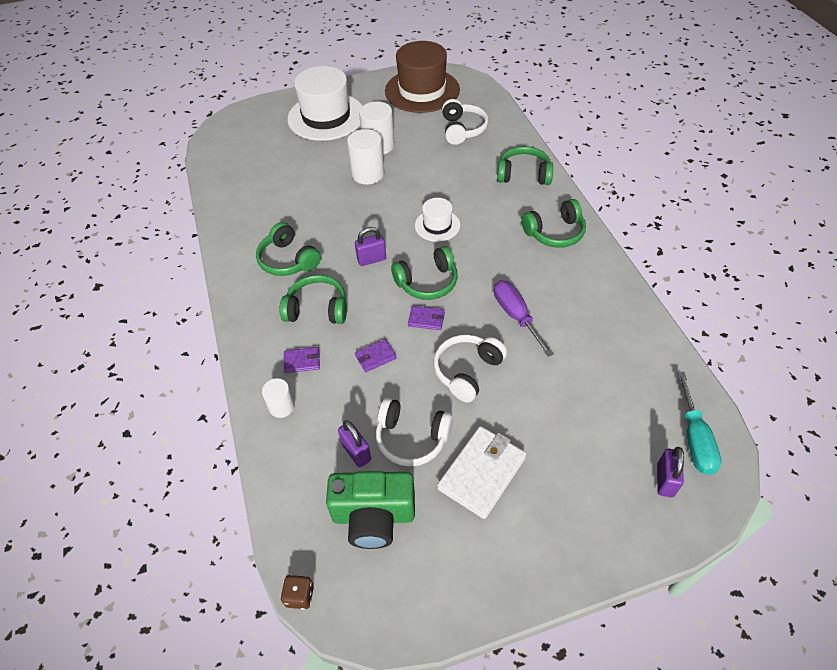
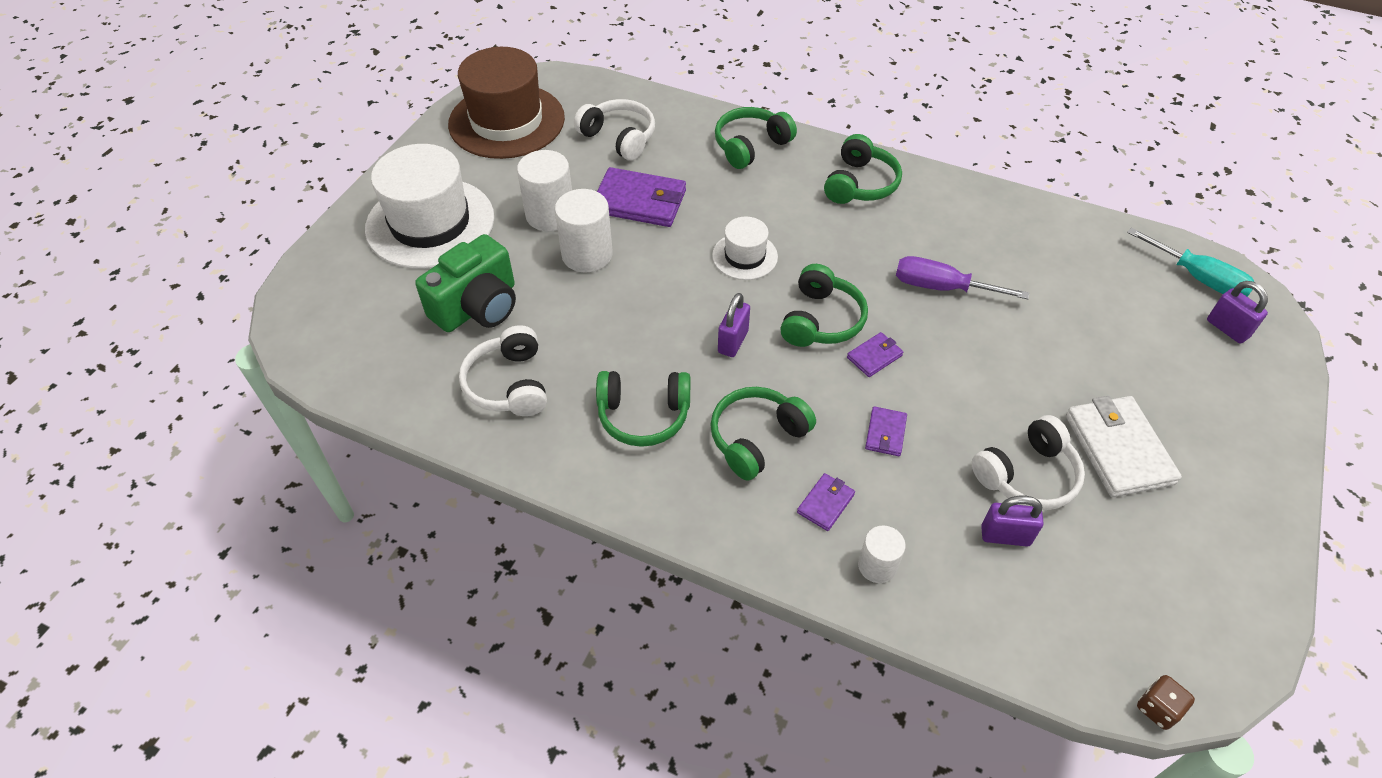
camera: 50 degrees left, 0 degrees up
(373, 516) = (1103, 574): green camera -> green camera (478, 306)
(427, 166) = (639, 201): none -> purple wallet
(467, 371) = (978, 373): white headphones -> white headphones (509, 384)

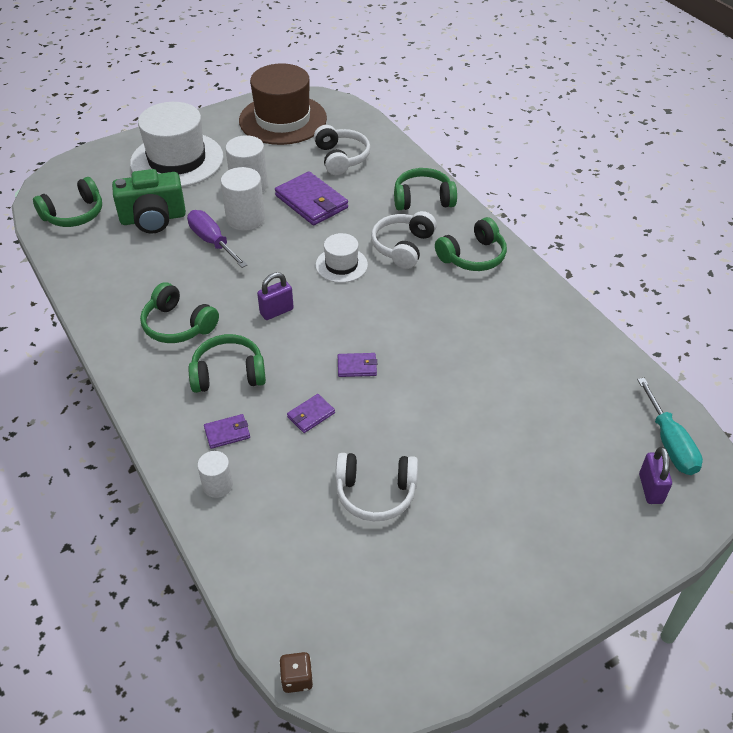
camera: 35 degrees right, 5 degrees down
(509, 384) = (124, 269): white headphones -> white headphones (403, 247)
(821, 320) = (347, 327): green headphones -> green headphones (74, 214)
(941, 287) = (454, 348): purple screwdriver -> purple screwdriver (212, 241)
(1005, 536) = (318, 518): purple padlock -> none
(1118, 449) = (461, 515): white wallet -> none

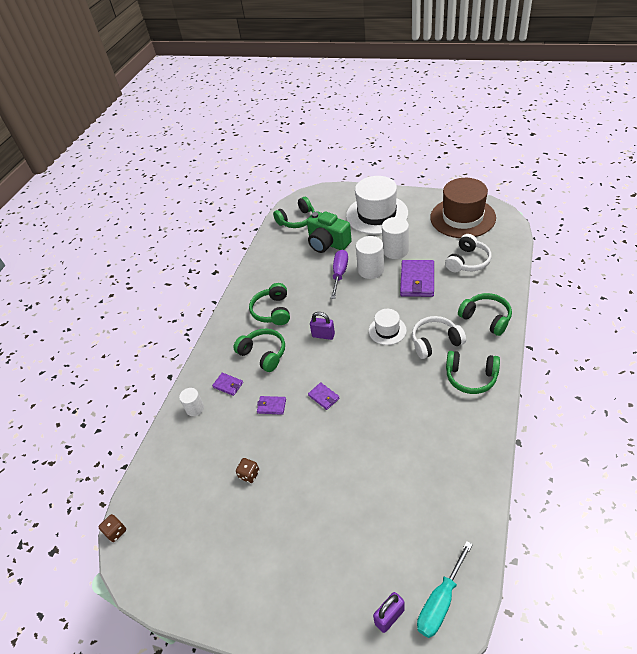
camera: 55 degrees right, 0 degrees up
(74, 214) = (297, 220): green headphones -> green headphones turned 45 degrees counterclockwise
(375, 493) = (249, 474): white headphones -> brown dice

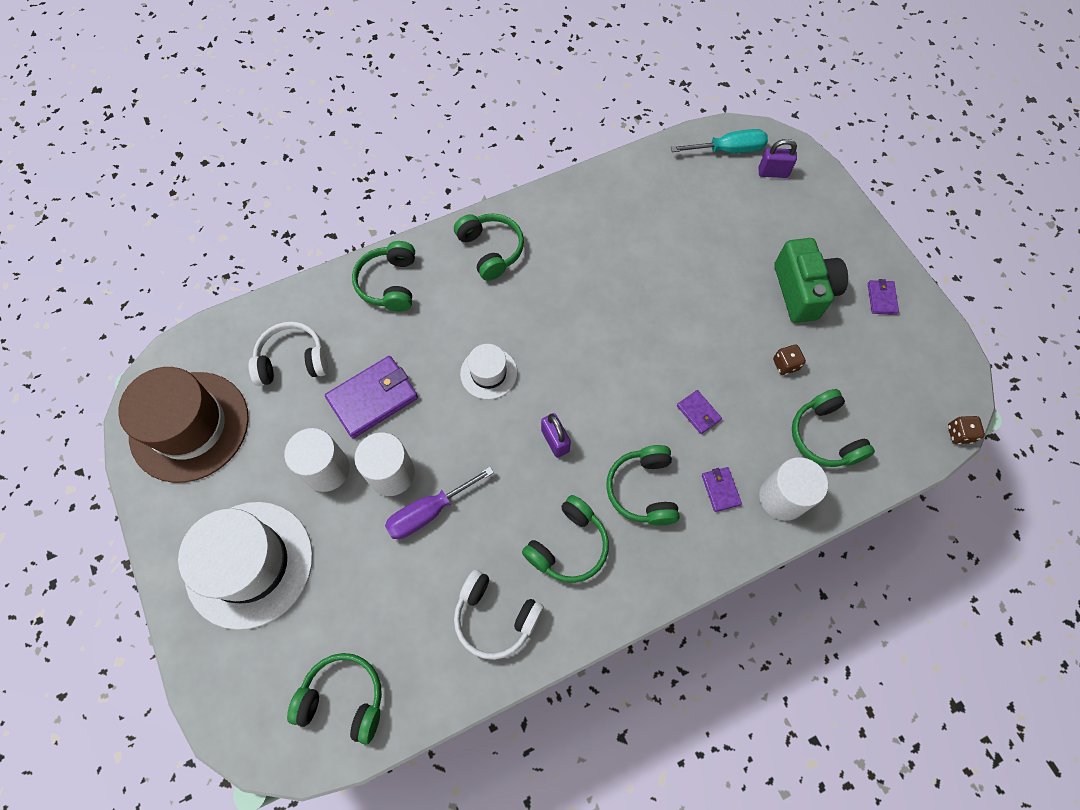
camera: 140 degrees left, 20 degrees up
(195, 408) = (782, 497): white cylinder -> white cylinder, size x1.67
(195, 456) = (824, 436): none -> green headphones
(324, 397) = (638, 368): purple wallet -> purple wallet (881, 298)
(328, 243) = (372, 587): green camera -> green camera (802, 291)
(435, 342) = (467, 311): white headphones -> white headphones (495, 617)

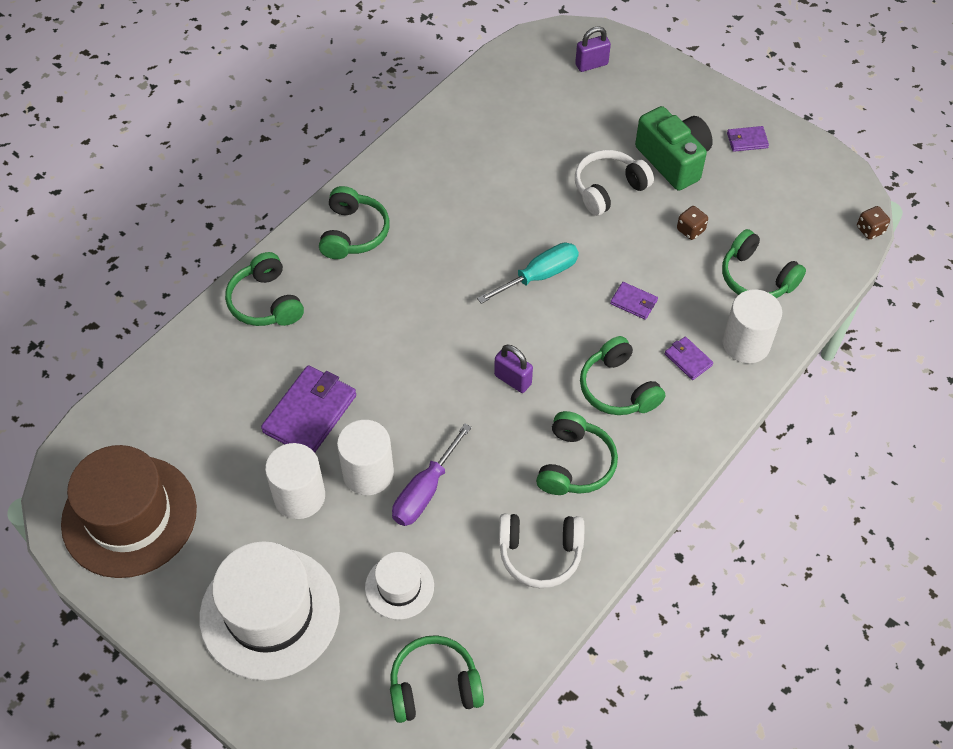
camera: 25 degrees left, 10 degrees down
(292, 361) = (205, 412): white headphones -> white headphones (608, 189)
(488, 373) = (414, 345): white hat -> white hat (399, 587)
(491, 250) = (353, 233): green headphones -> green headphones turned 60 degrees clockwise
(728, 150) = (539, 58): turquoise screwdriver -> turquoise screwdriver (539, 276)
(881, 298) = (747, 140): purple wallet -> purple wallet turned 75 degrees counterclockwise

